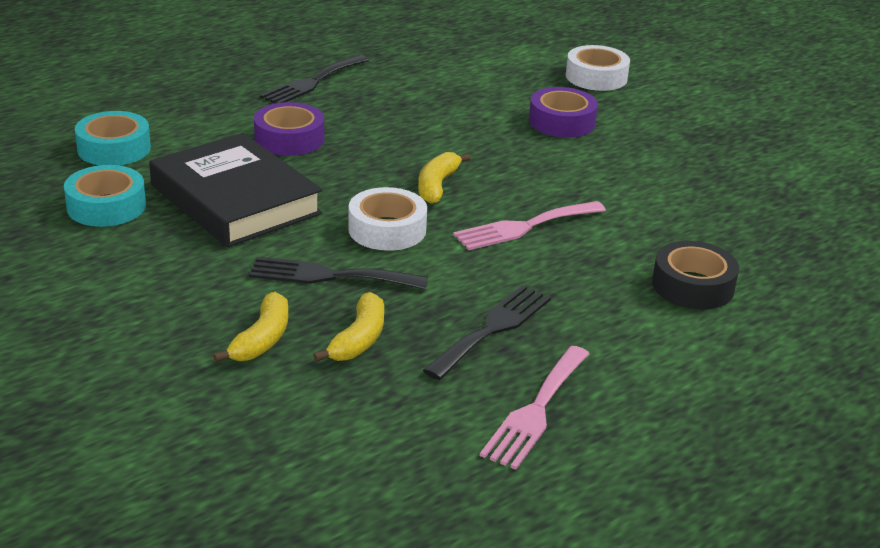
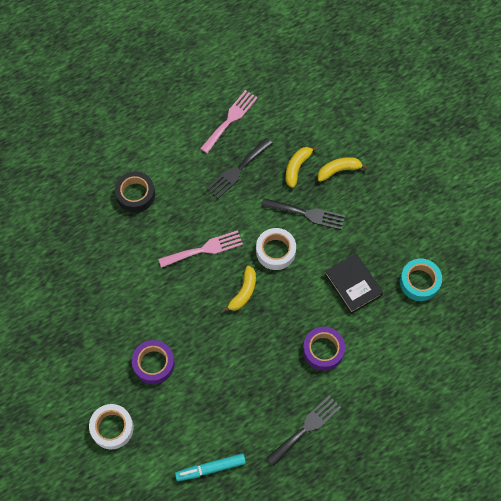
camera: 170 degrees left, 35 degrees up
(114, 149) = (423, 344): turquoise tape -> none
(235, 199) = (353, 284): black book -> black book, size x0.64
(261, 339) = (339, 170): yellow banana -> yellow banana turned 45 degrees clockwise
(445, 55) = (210, 468): none -> turquoise marker

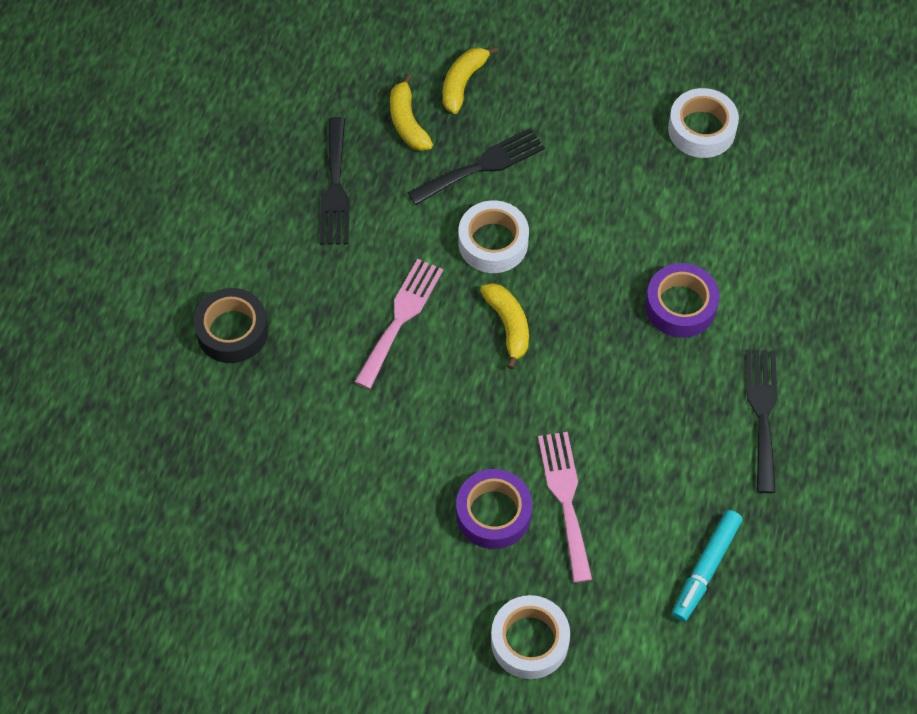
camera: 45 degrees left, 5 degrees down
(230, 119) = (256, 135): pink fork -> pink fork (565, 499)
(353, 284) = (629, 199): black book -> none
(419, 282) = (701, 129): turquoise tape -> white tape

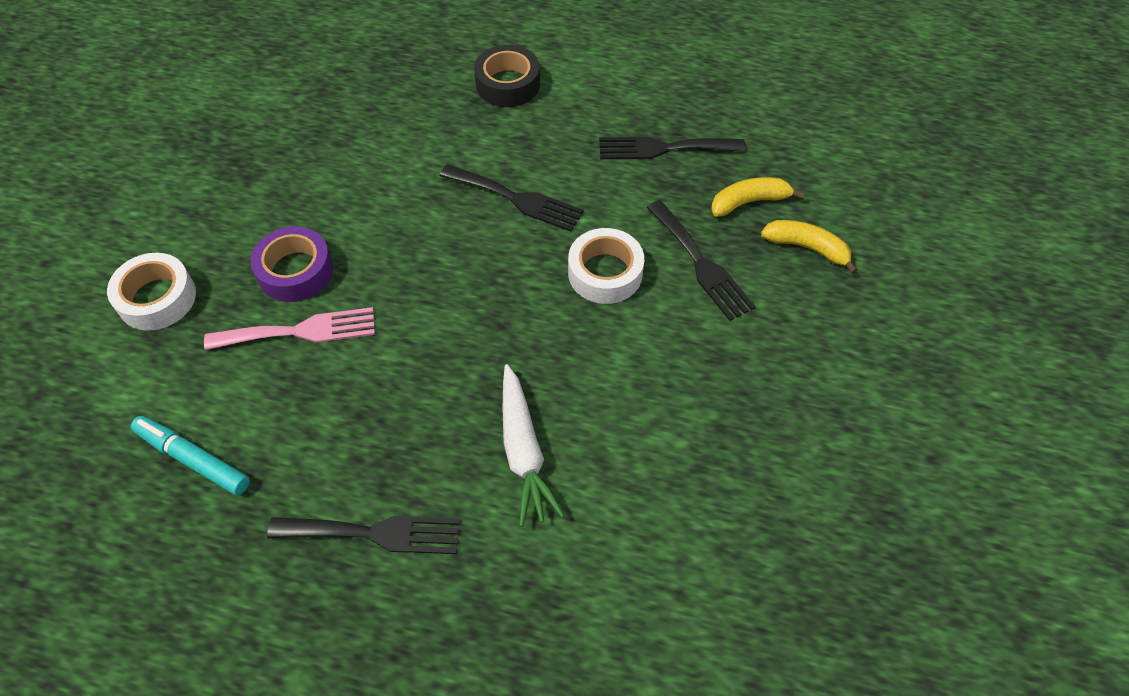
camera: 90 degrees right, 5 degrees down
(400, 318) = (516, 199): pink fork -> black fork
(508, 326) = (504, 285): yellow banana -> none
(680, 306) = (523, 451): purple tape -> white carrot
(701, 129) = (779, 488): white tape -> none

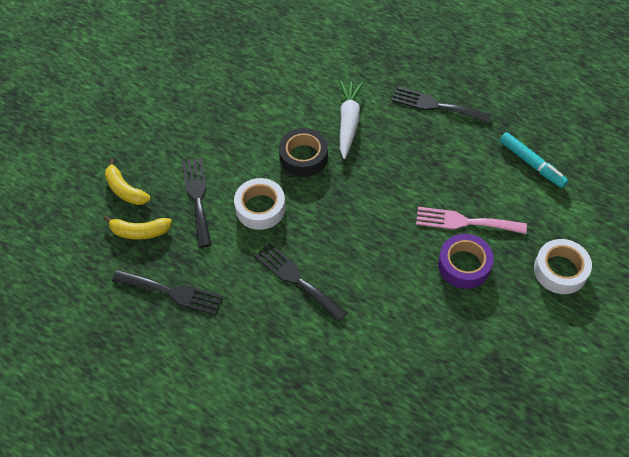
camera: 160 degrees left, 0 degrees up
(508, 84) = (264, 395): black tape -> black tape (303, 157)

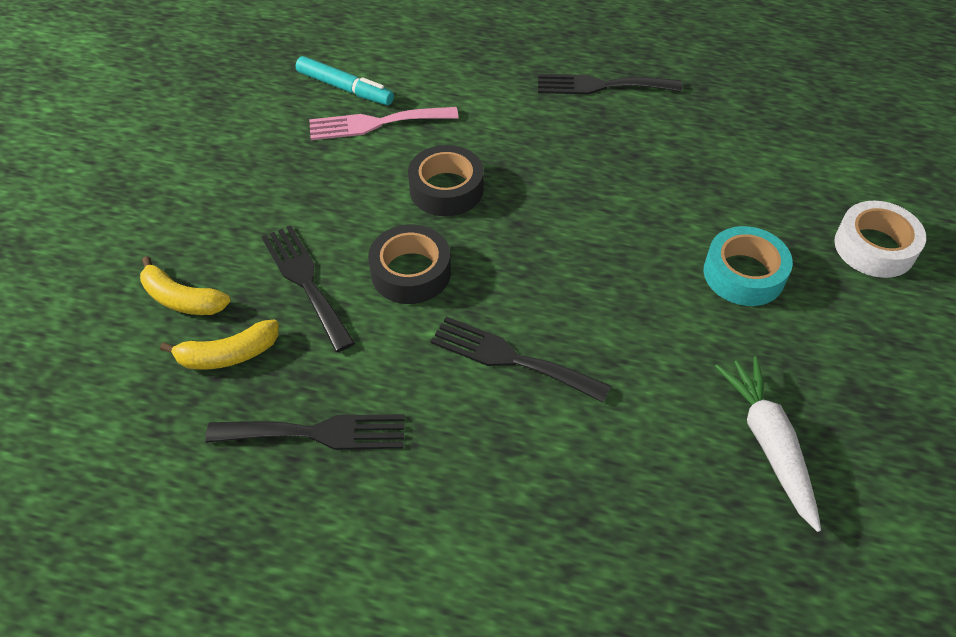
camera: 20 degrees left, 5 degrees down
(260, 208) = (411, 272): white tape -> black tape
(348, 122) = (491, 131): white carrot -> white carrot (768, 444)
(464, 222) = (714, 218): pink fork -> pink fork (376, 123)
(464, 265) = (743, 274): purple tape -> turquoise tape
(531, 163) = (762, 126): turquoise marker -> turquoise marker (345, 88)

